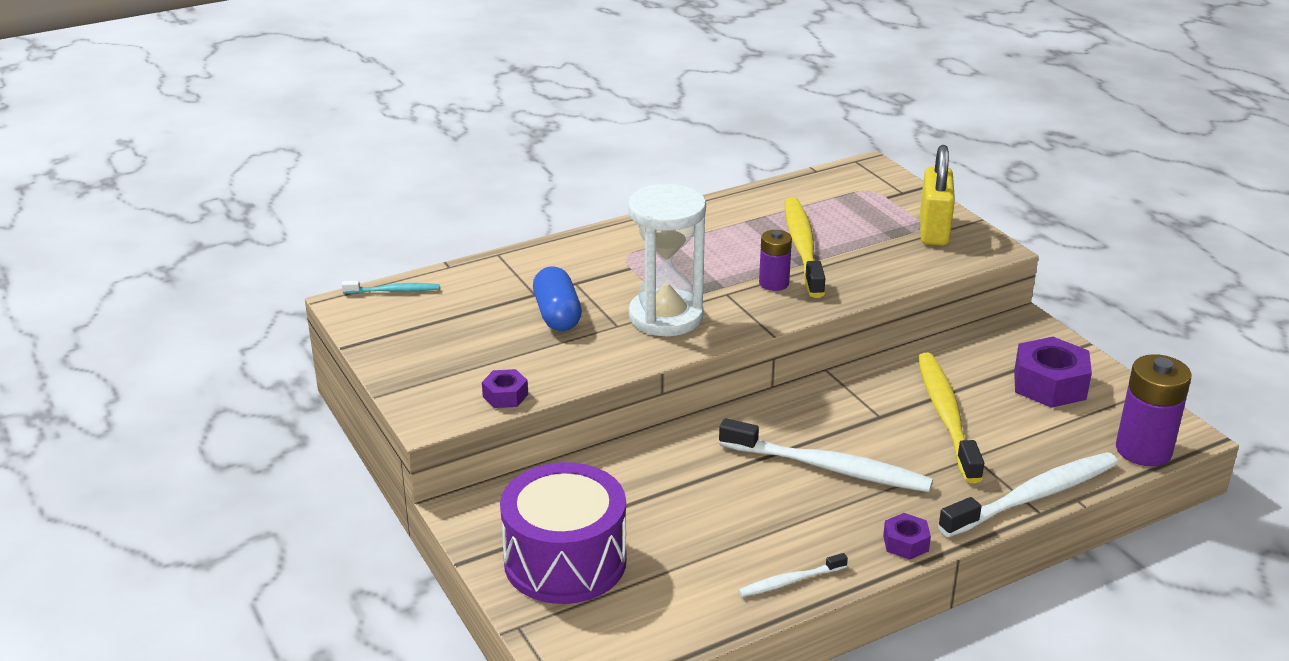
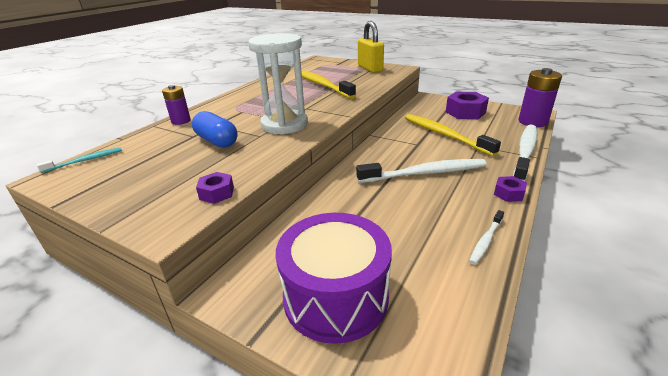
camera: 30 degrees left, 0 degrees up
(774, 283) = (325, 99): purple battery -> purple battery (181, 121)

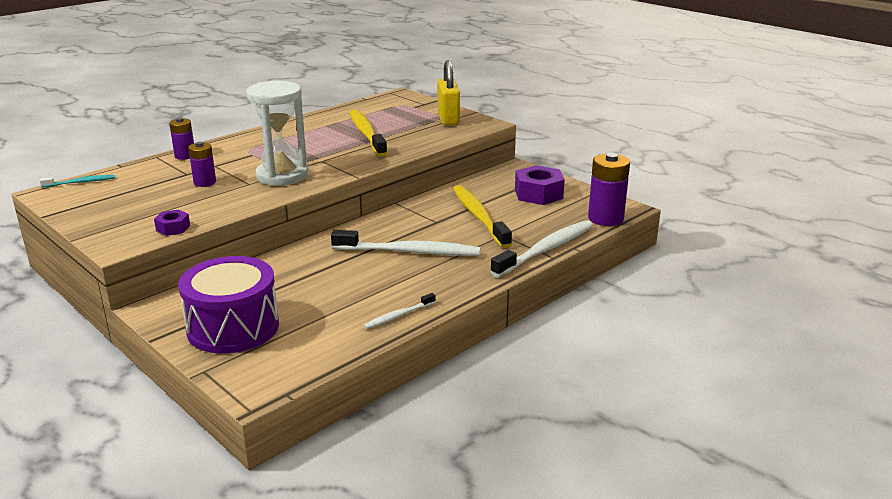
camera: 15 degrees right, 5 degrees down
(217, 141) = (205, 182): blue capsule -> purple battery
(508, 193) = (471, 284): purple nut -> none

